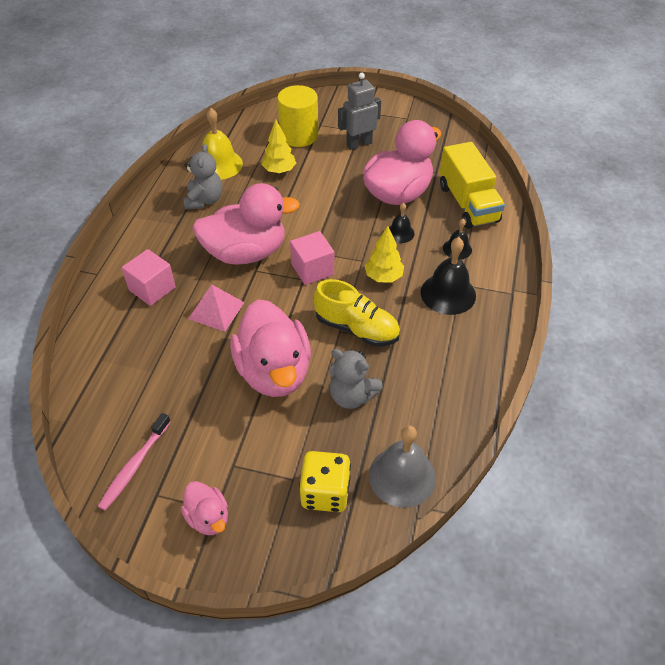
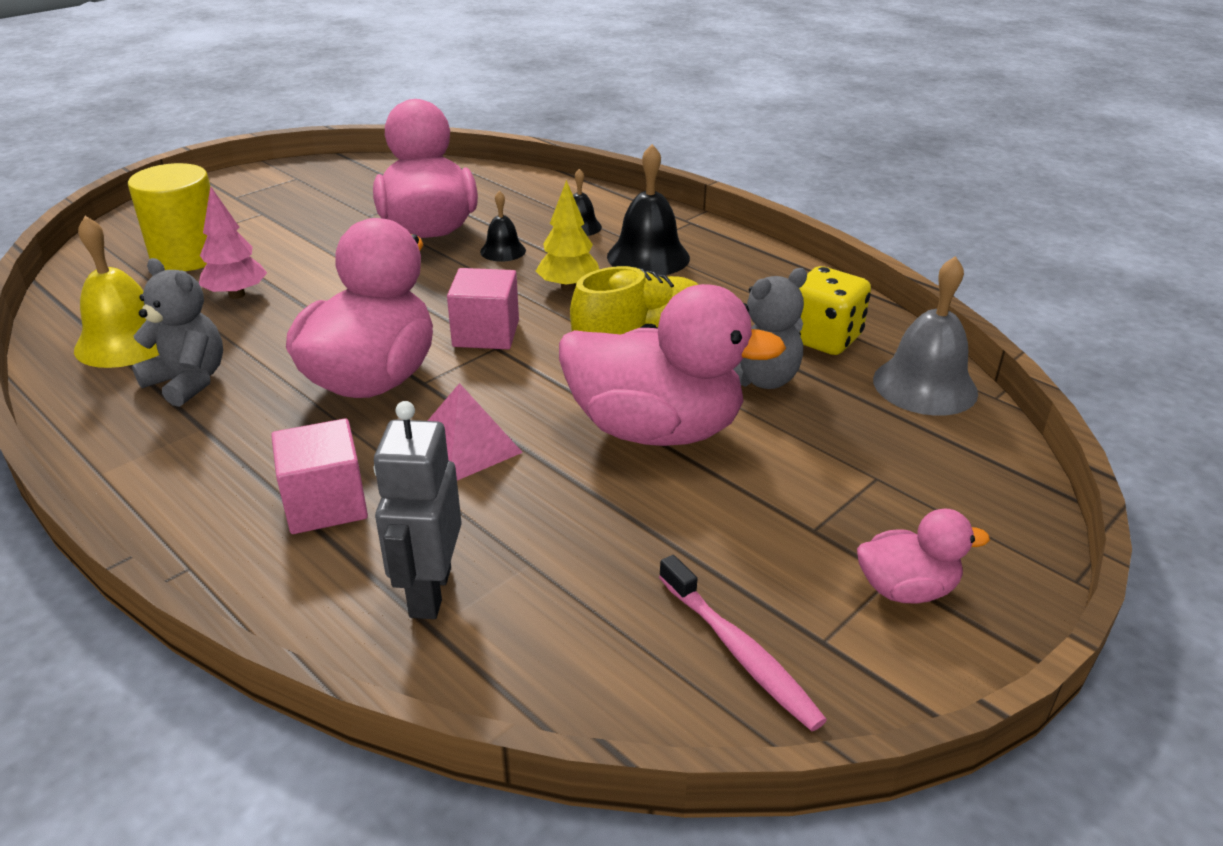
camera: 60 degrees left, 15 degrees down
(279, 171) = (237, 295): yellow tree -> pink tree
(325, 492) = (918, 455): yellow dice -> yellow dice (823, 339)
(359, 144) = (288, 222): grey robot -> grey robot (429, 592)
(468, 203) = (512, 196): yellow truck -> none

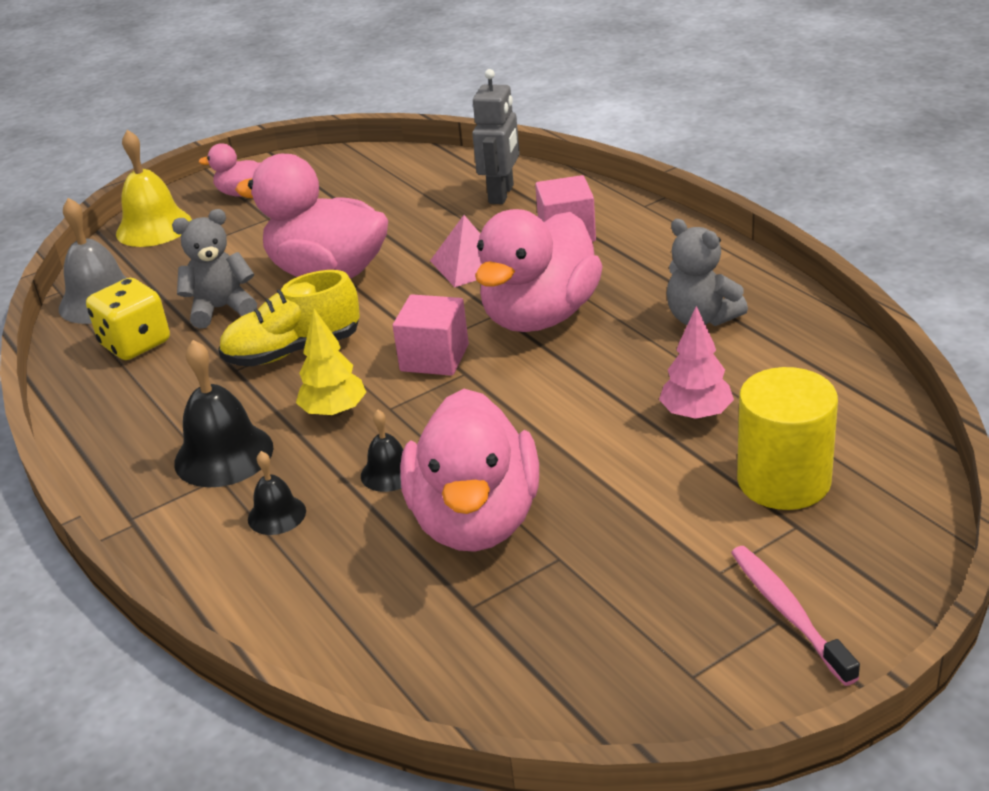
camera: 165 degrees left, 0 degrees up
(126, 341) = (784, 359): yellow bell -> yellow bell (154, 227)
(739, 652) = (348, 173): pink toothbrush -> pink toothbrush (788, 613)

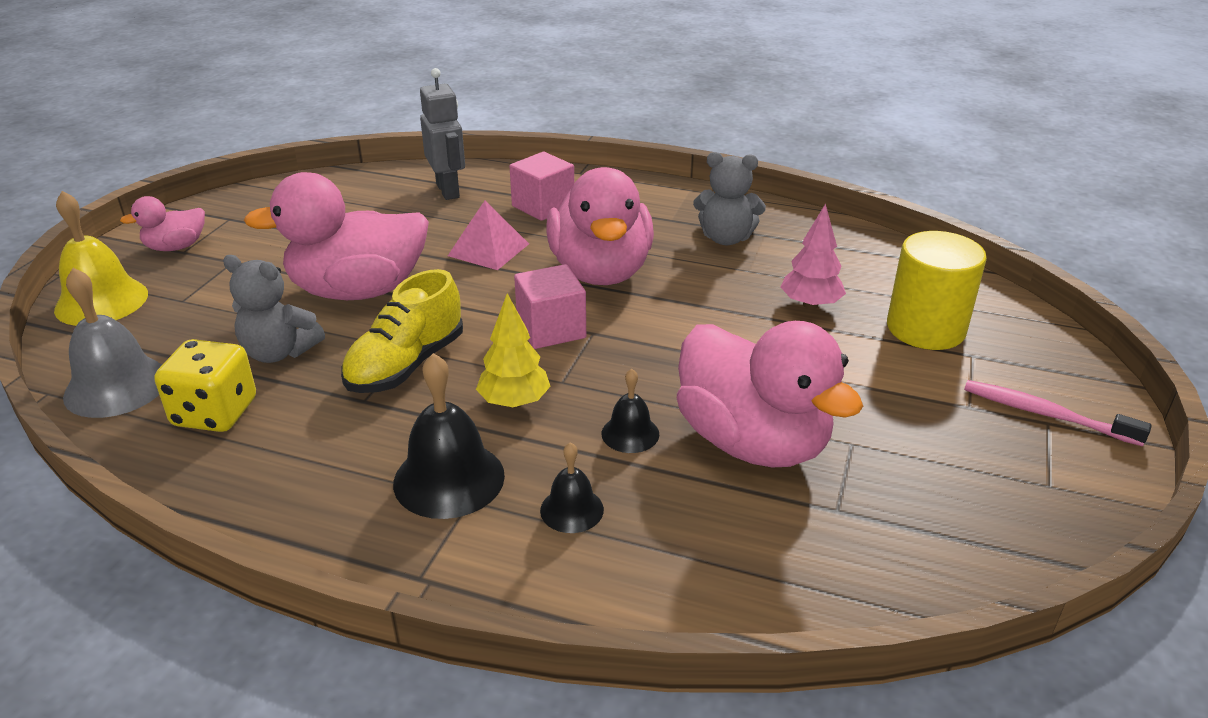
camera: 40 degrees left, 0 degrees up
(221, 309) = (279, 352): grey teddy bear -> grey teddy bear turned 105 degrees counterclockwise

